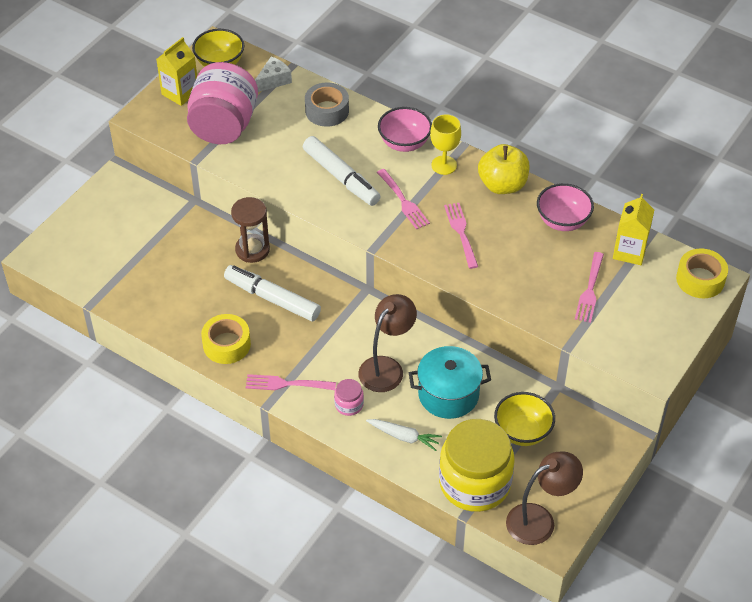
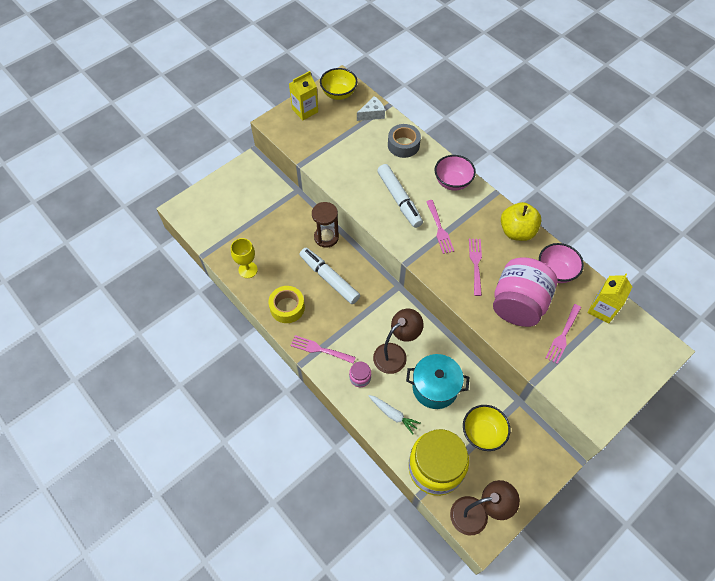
camera: 15 degrees right, 10 degrees up
(224, 126) = (327, 142): pink jar -> pink jar (518, 304)
(444, 165) = (477, 206): yellow goblet -> yellow goblet (248, 270)
(700, 279) = (653, 347): yellow tape -> none

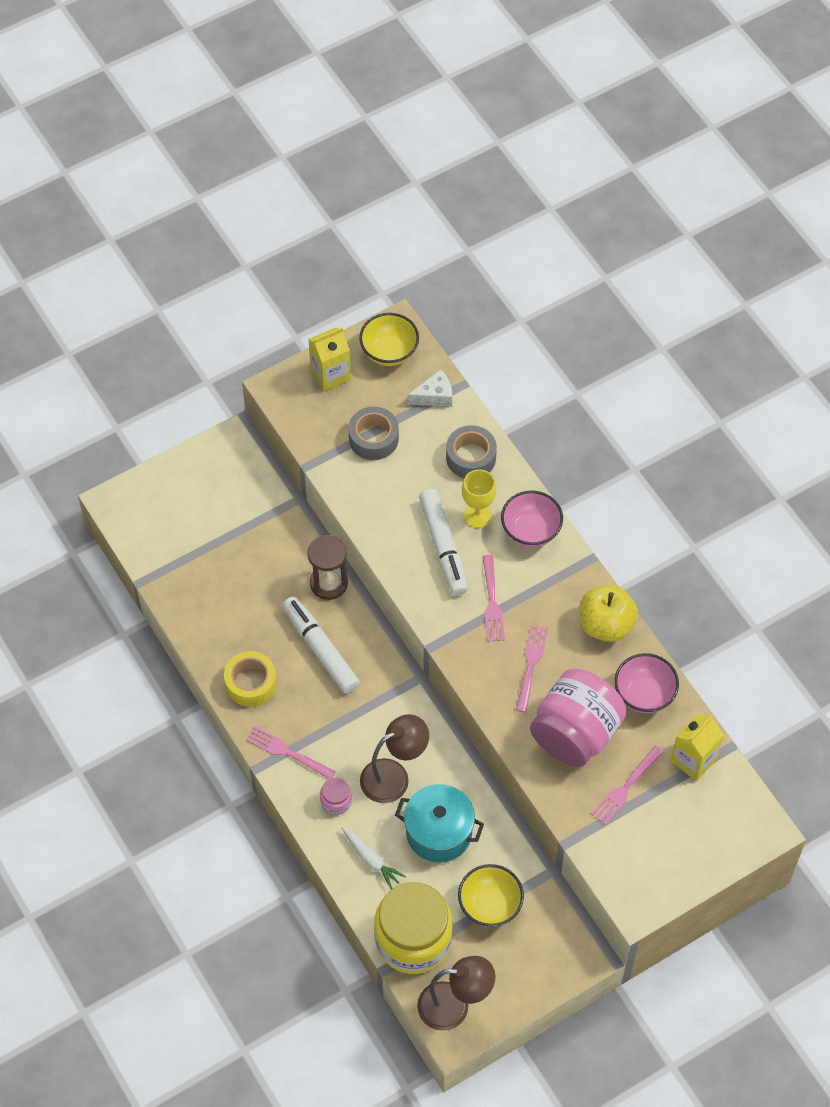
camera: 10 degrees right, 0 degrees up
(248, 270) = (202, 616): yellow goblet -> yellow goblet (477, 515)
(340, 142) = (373, 438): none -> grey tape

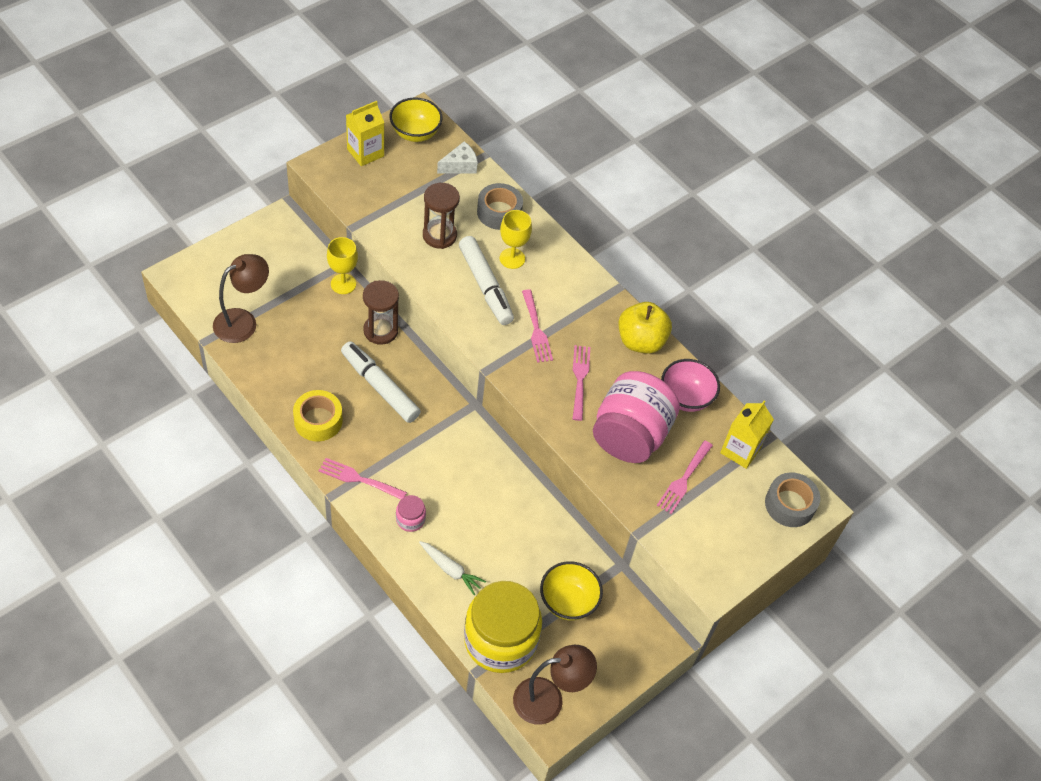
camera: 15 degrees left, 5 degrees down
(294, 524) = (343, 284): none -> yellow goblet
(373, 438) = (410, 201): grey tape -> grey tape (789, 504)
(394, 776) = (462, 492): brown lamp -> brown lamp (243, 321)
(400, 482) = (439, 235): none -> brown hourglass
(439, 832) = (511, 539): turquoise pot -> none
(530, 531) = (561, 268): pink bowl -> none

